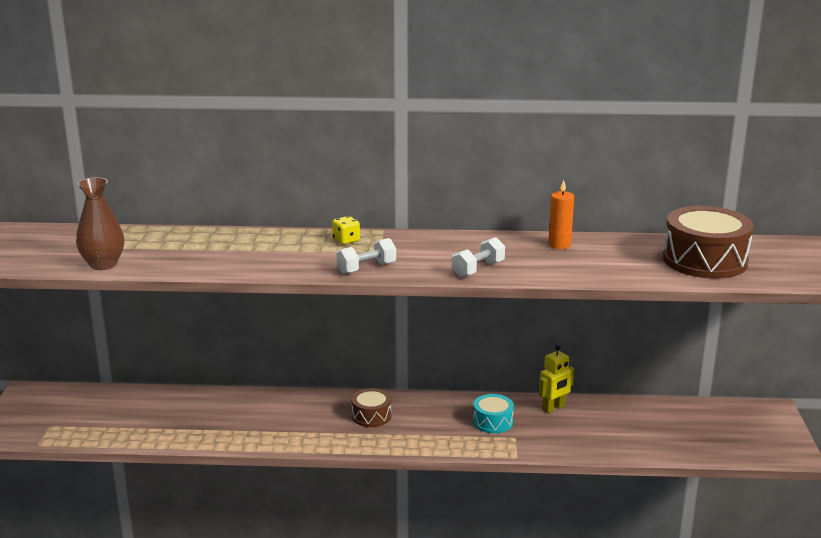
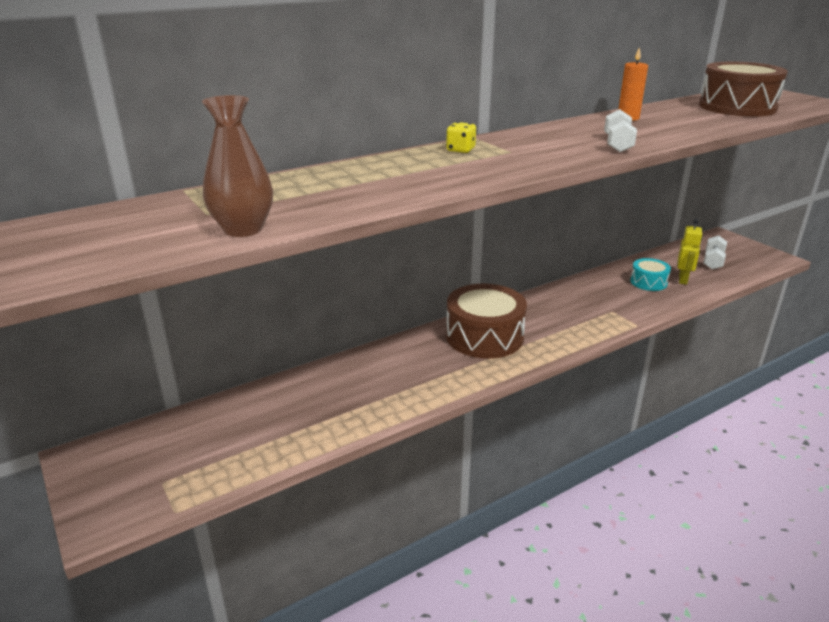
camera: 35 degrees left, 5 degrees up
(366, 268) = (531, 164): white dumbbell -> white dumbbell (713, 261)
(371, 416) = (484, 336): brown drum -> brown drum, size x1.89
(493, 422) = (579, 306): turquoise drum -> turquoise drum (648, 282)
(553, 408) = (602, 281): yellow robot -> yellow robot (683, 279)

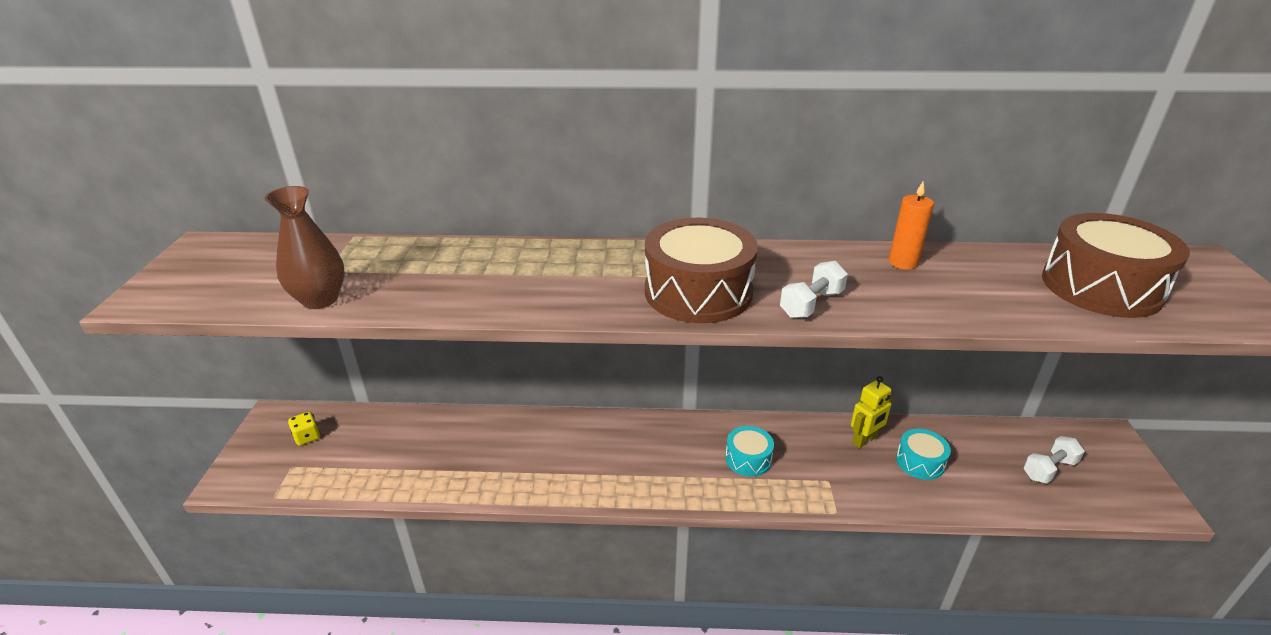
camera: 35 degrees right, 5 degrees up
(460, 150) = (632, 257): yellow dice -> yellow dice (307, 437)
(484, 336) = (659, 449): brown drum -> brown drum (698, 292)
(550, 319) = (748, 459): none -> turquoise drum
(683, 279) = (972, 477): yellow robot -> yellow robot (864, 440)

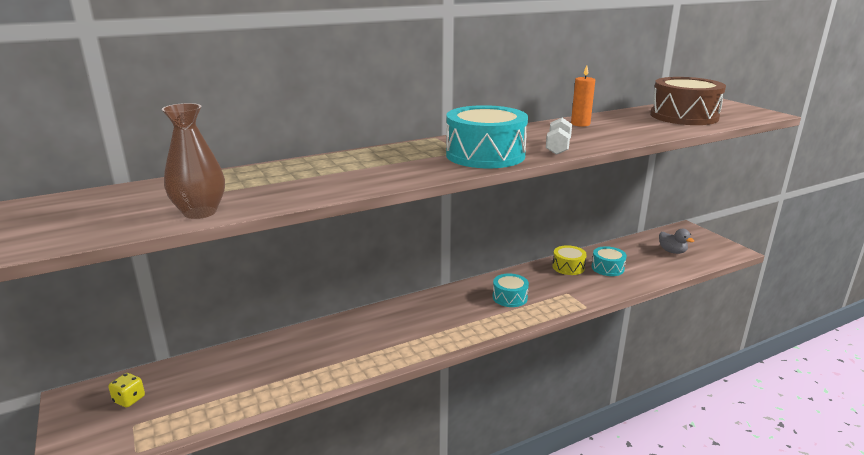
camera: 30 degrees left, 10 degrees down
(698, 292) = (485, 155): brown drum -> turquoise drum
(864, 440) = (568, 267): yellow robot -> yellow drum
(1048, 469) = (672, 251): white dumbbell -> grey duck

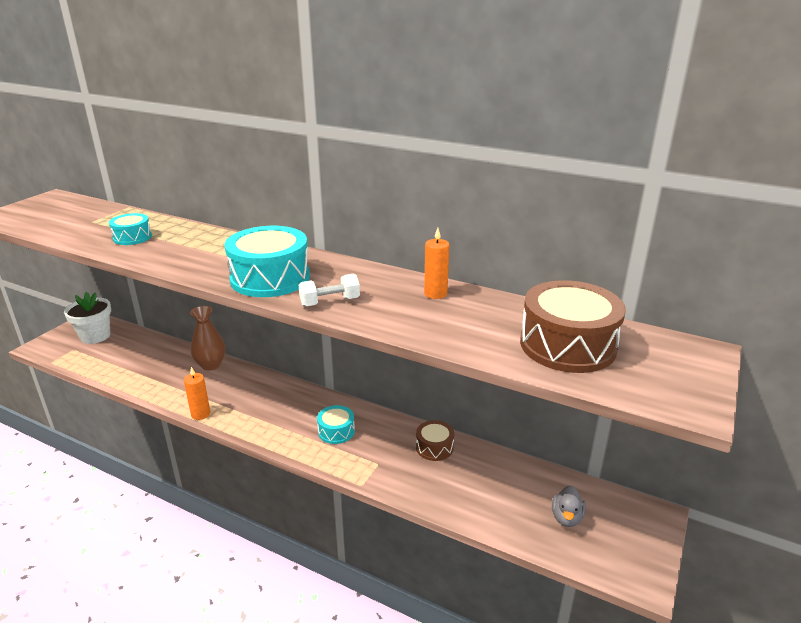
camera: 55 degrees right, 5 degrees up
(129, 399) = (95, 336): yellow dice -> white flower pot
(200, 212) = (69, 235): brown vase -> brown vase (211, 365)
(406, 357) = (200, 414): none -> orange candle
(568, 267) = (434, 447): yellow drum -> brown drum
(607, 268) = (462, 476): turquoise drum -> turquoise drum (132, 237)

